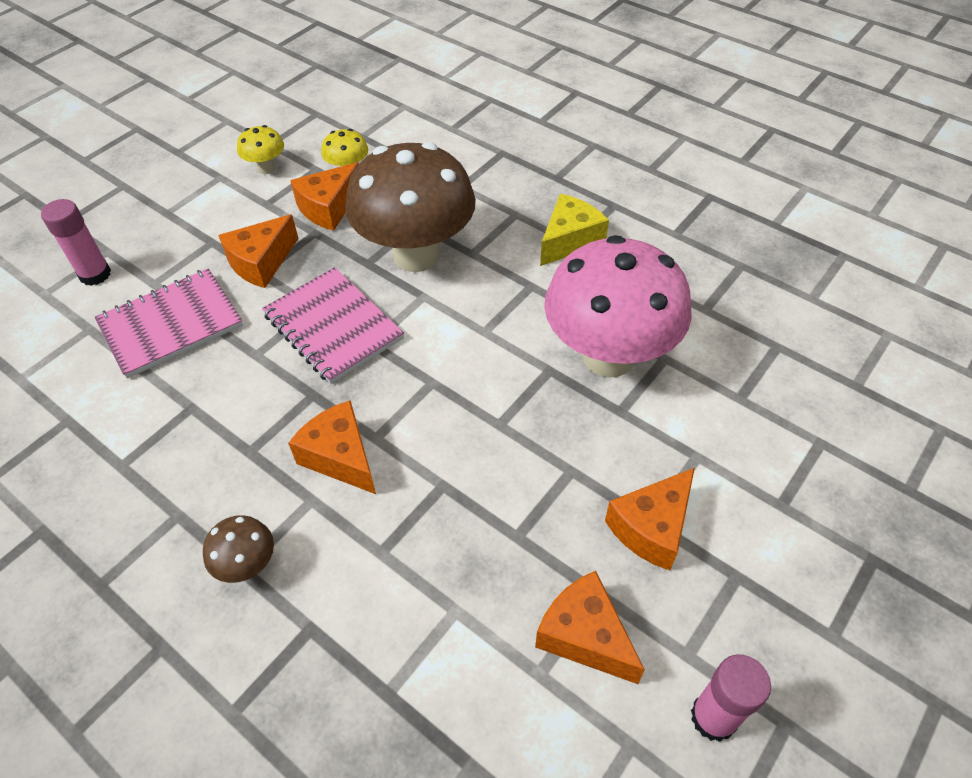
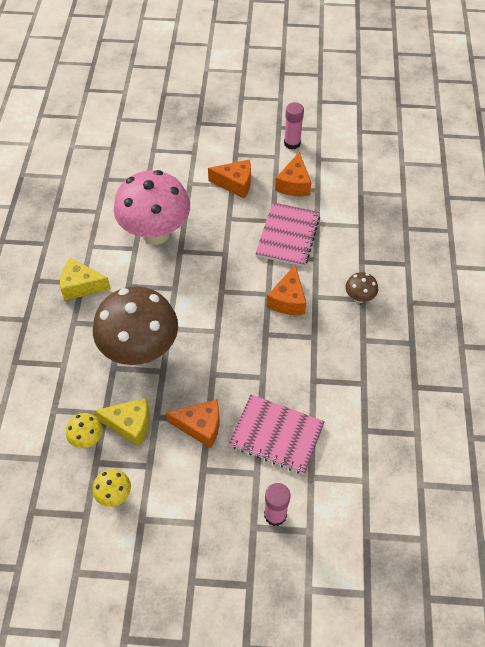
camera: 125 degrees left, 5 degrees up
(329, 208) = (130, 424): orange cheese -> yellow cheese
(333, 327) = (219, 355): pink notebook -> pink notebook (288, 236)

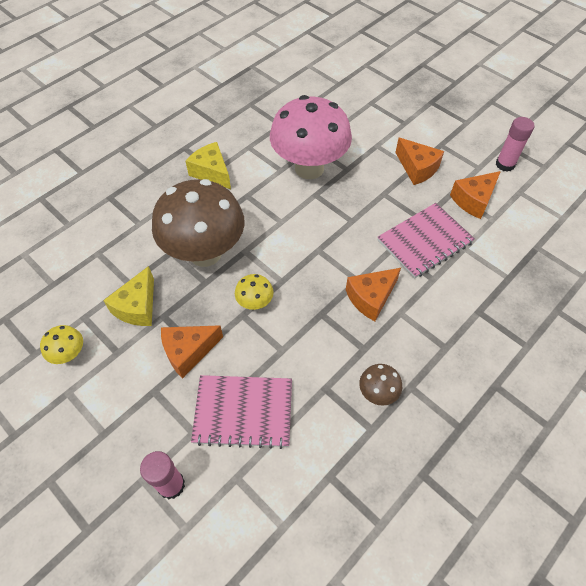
camera: 40 degrees right, 0 degrees up
(87, 439) = (97, 293): yellow mushroom -> yellow mushroom (255, 303)
(130, 424) = (137, 307): yellow cheese -> yellow cheese turned 60 degrees clockwise
(200, 426) = (188, 352): orange cheese -> orange cheese turned 105 degrees clockwise
(276, 435) = (243, 412): pink notebook -> pink notebook turned 60 degrees counterclockwise
(359, 298) = (444, 344): brown mushroom -> brown mushroom (377, 393)

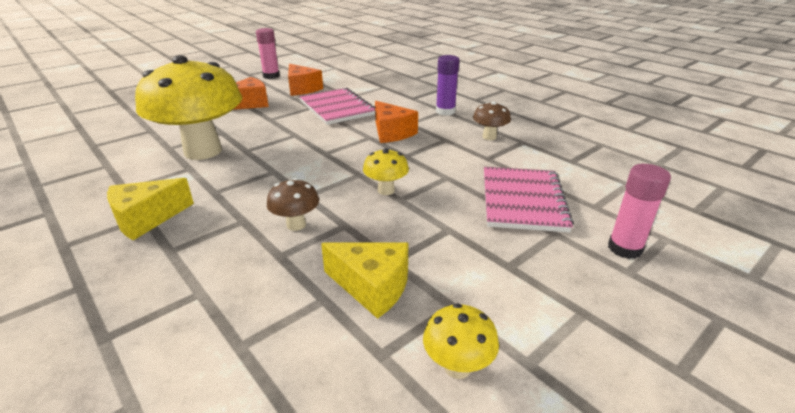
camera: 85 degrees left, 25 degrees down
(188, 352) = (450, 237): orange cheese -> none
(205, 253) = (296, 225): brown mushroom -> brown mushroom, size x0.41
(309, 168) = (203, 151): pink mushroom -> yellow mushroom
(442, 348) = (445, 111): none -> purple glue stick

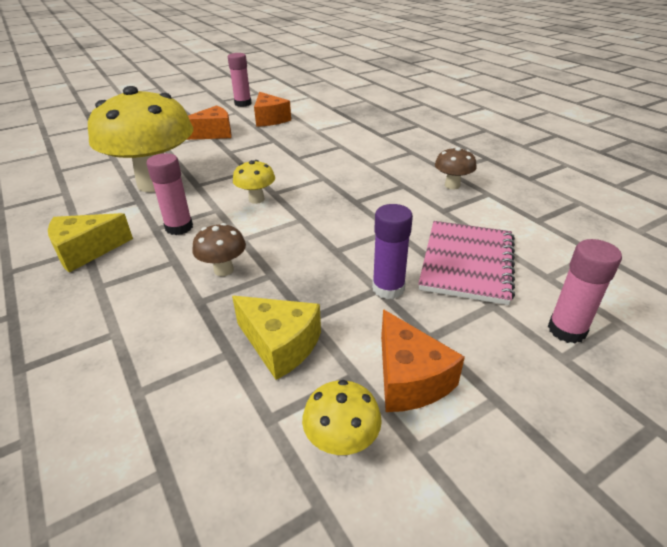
camera: 10 degrees right, 5 degrees up
(239, 190) = (179, 227): none -> pink glue stick
(337, 108) = (299, 143): pink notebook -> none
(386, 190) = (323, 239): yellow mushroom -> yellow mushroom (256, 199)
(391, 133) = (348, 174): orange cheese -> orange cheese (409, 378)
(445, 111) = (412, 153): purple glue stick -> purple glue stick (388, 288)

